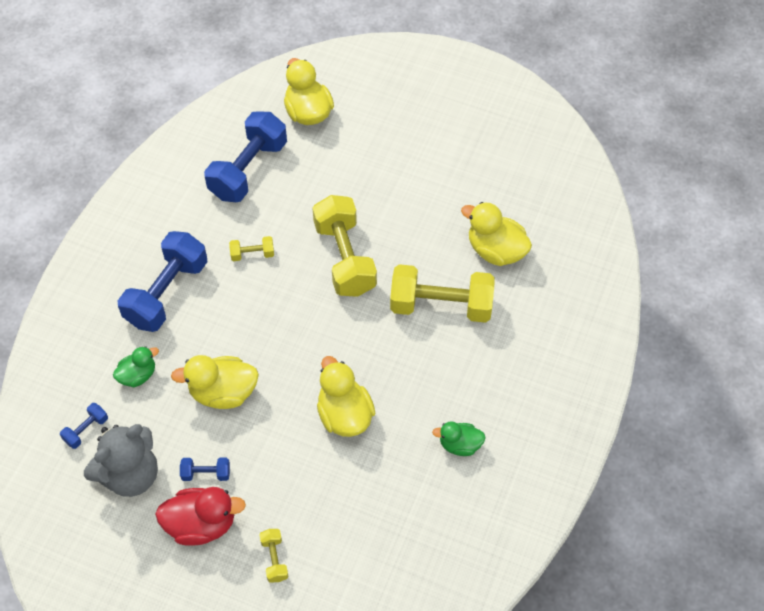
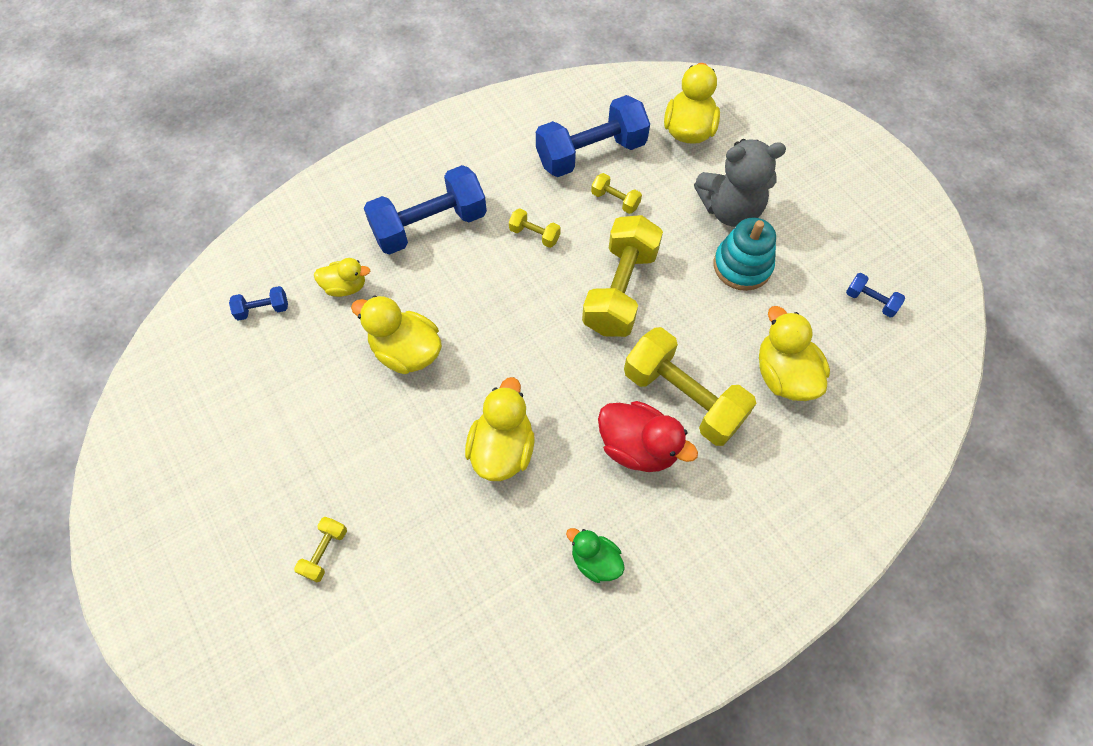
camera: 35 degrees right, 5 degrees up
(130, 474) = (266, 376): grey teddy bear -> grey teddy bear (730, 209)
(138, 375) = (345, 286): green duck -> yellow duck
(201, 524) = (288, 468): red duck -> red duck (638, 447)
(206, 473) = (330, 421): blue dumbbell -> blue dumbbell (870, 301)
(293, 195) = (615, 200): none -> yellow dumbbell
(416, 192) = (742, 266): none -> turquoise stacking toy

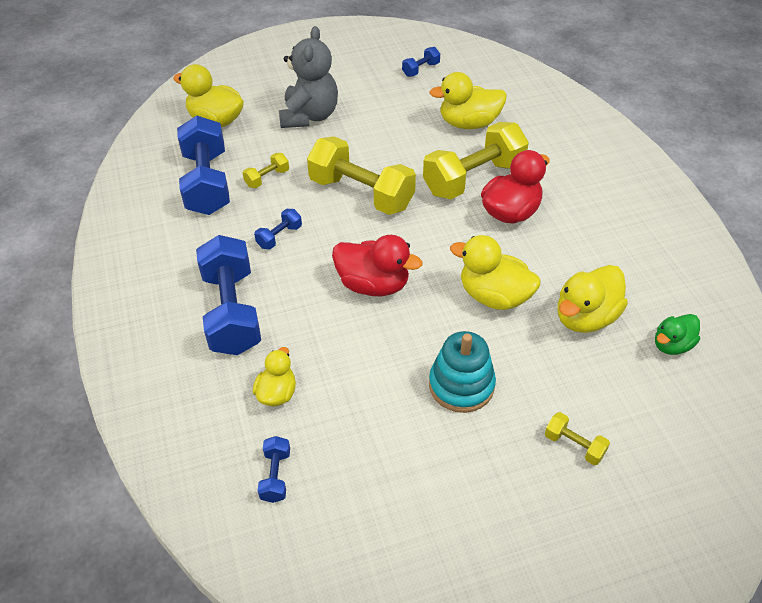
camera: 75 degrees left, 15 degrees down
(406, 351) = (373, 351): yellow duck -> yellow duck (585, 317)
(491, 332) = (373, 284): none -> red duck
(534, 234) = (279, 237): yellow dumbbell -> blue dumbbell
(595, 560) = (603, 256): green duck -> green duck (672, 345)
(742, 266) = (365, 122): turquoise stacking toy -> turquoise stacking toy (461, 385)

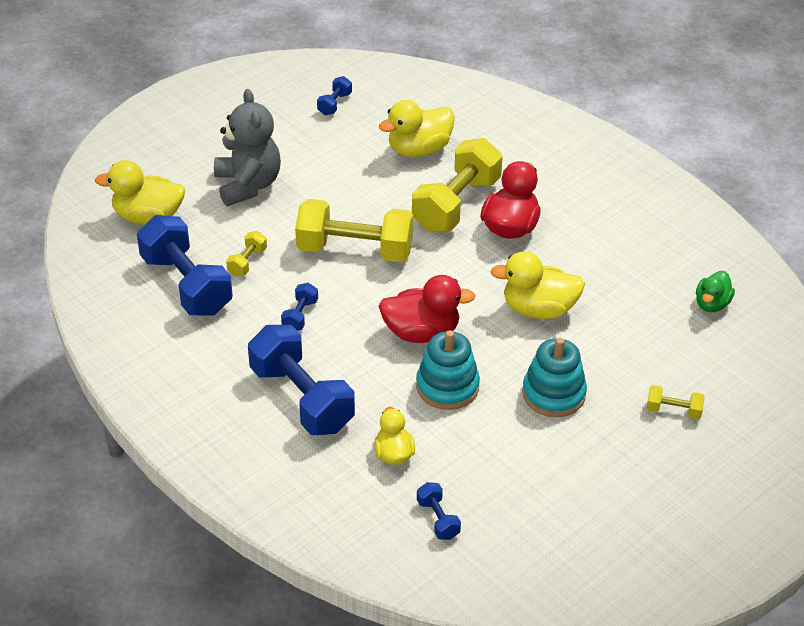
camera: 25 degrees left, 5 degrees down
(365, 344) = (447, 387): none -> turquoise stacking toy
(585, 317) = (628, 303): yellow duck -> none

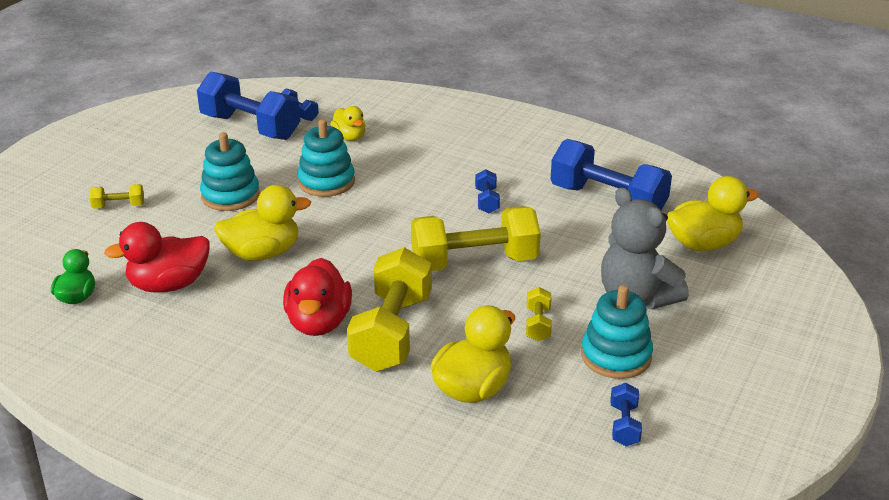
camera: 160 degrees right, 10 degrees down
(247, 262) = (570, 229): yellow dumbbell -> yellow dumbbell (538, 325)
(301, 399) = (443, 151): blue dumbbell -> blue dumbbell (250, 127)
(302, 146) = (616, 356): none -> turquoise stacking toy
(421, 332) = (368, 212): red duck -> red duck (168, 285)

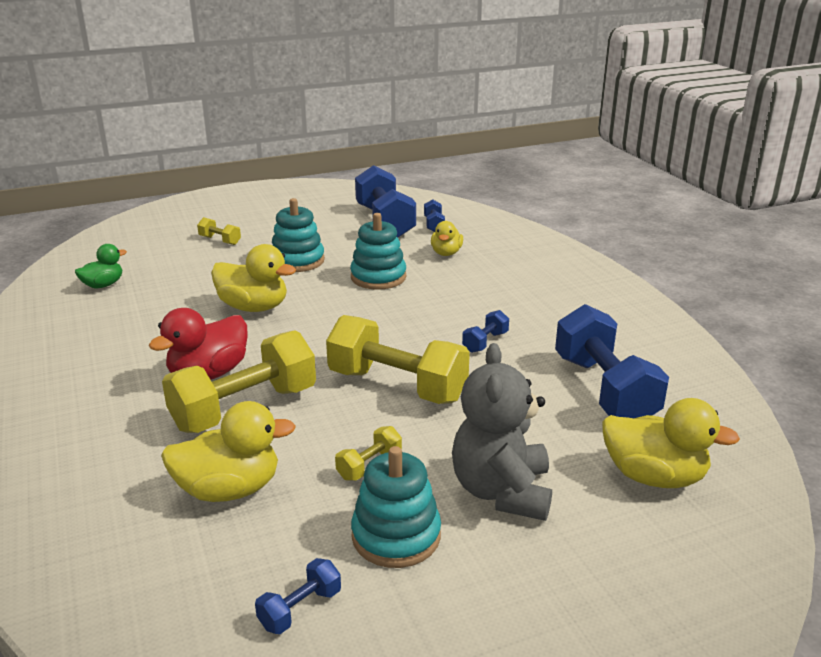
camera: 40 degrees right, 5 degrees down
(168, 285) = (163, 301): red duck -> none

